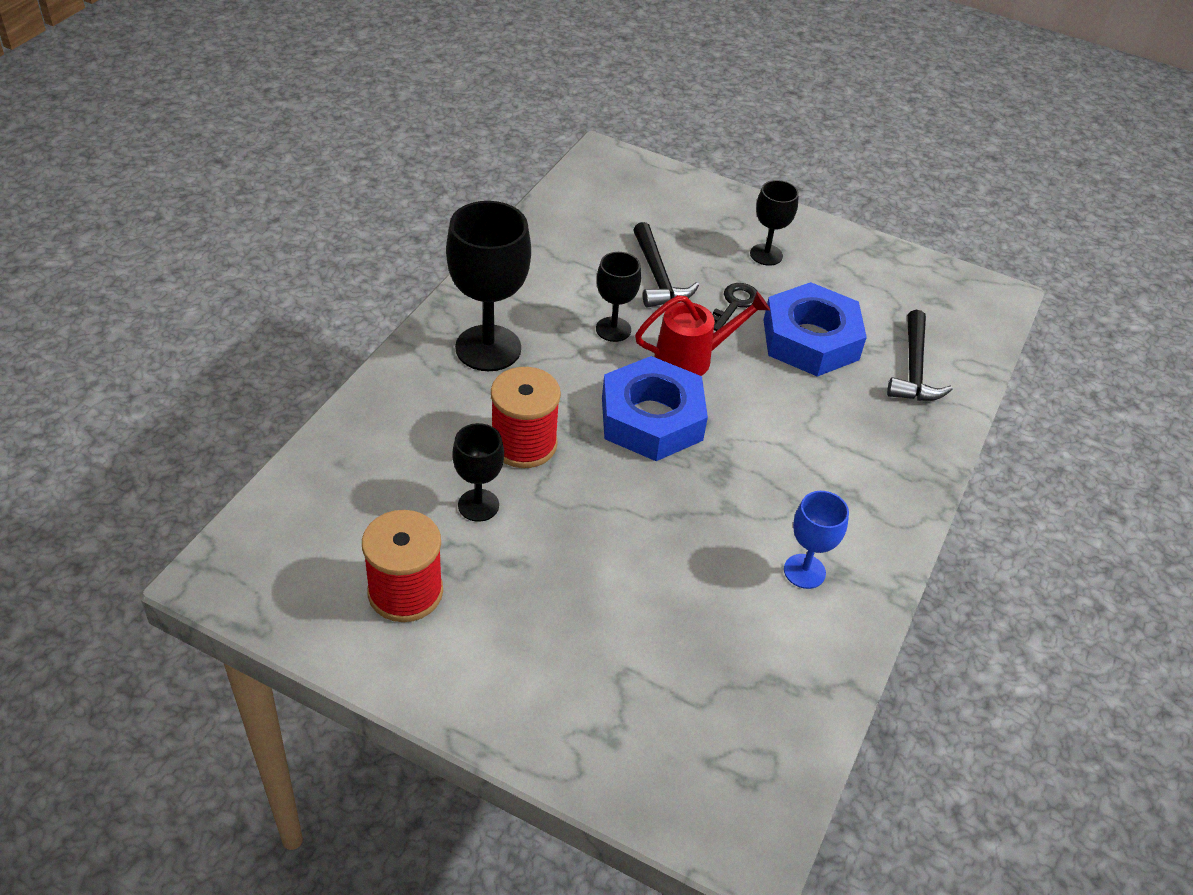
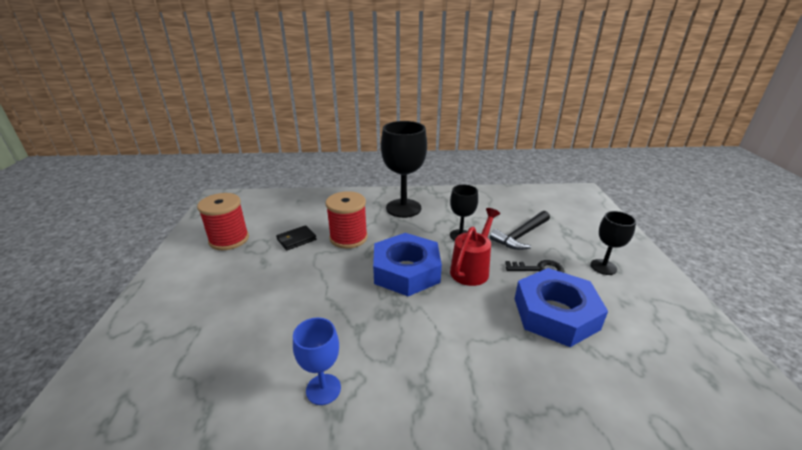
camera: 65 degrees right, 15 degrees down
(478, 505) = (296, 239): black goblet -> black wallet
(692, 358) = (472, 269): red watering can -> red watering can turned 105 degrees counterclockwise
(914, 369) = (605, 386): black hammer -> none

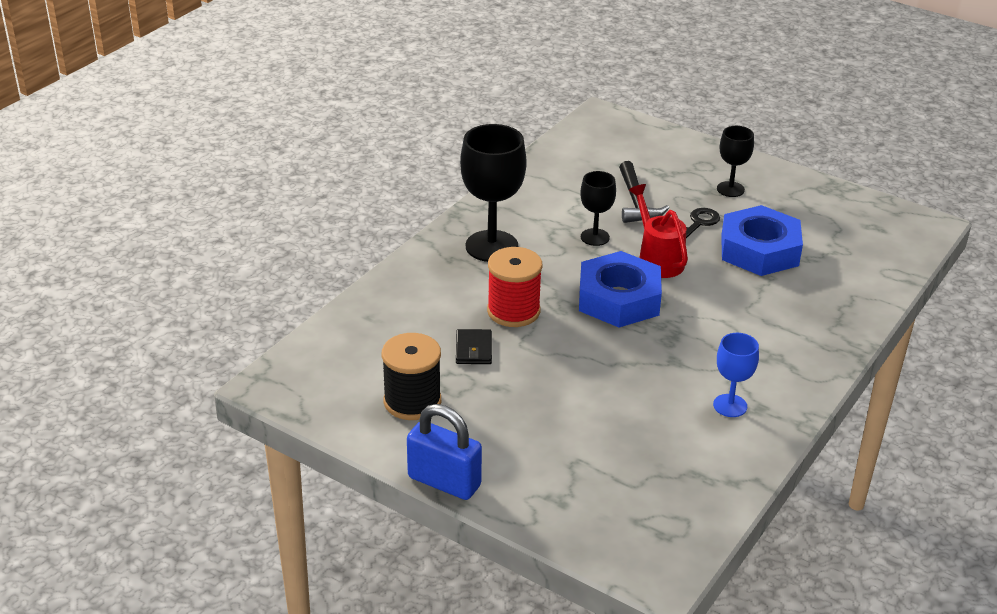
camera: 55 degrees left, 5 degrees up
(150, 280) = (444, 481): none -> blue padlock
(229, 239) = (412, 401): red spool -> black spool

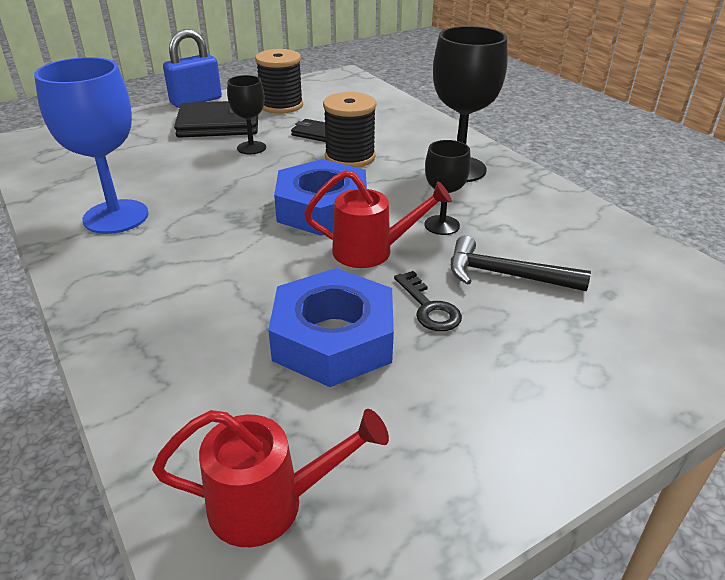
camera: 115 degrees right, 0 degrees up
(500, 429) = (219, 124): none -> black wallet
(513, 311) = (350, 157): red spool -> black spool
(730, 189) = (507, 375): black goblet -> black goblet (251, 148)
(730, 406) = (116, 217): blue goblet -> blue goblet, size x1.80
(877, 237) = (270, 504): none -> red watering can

